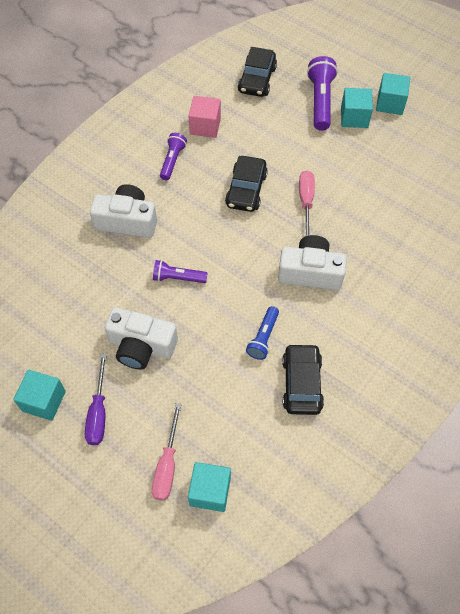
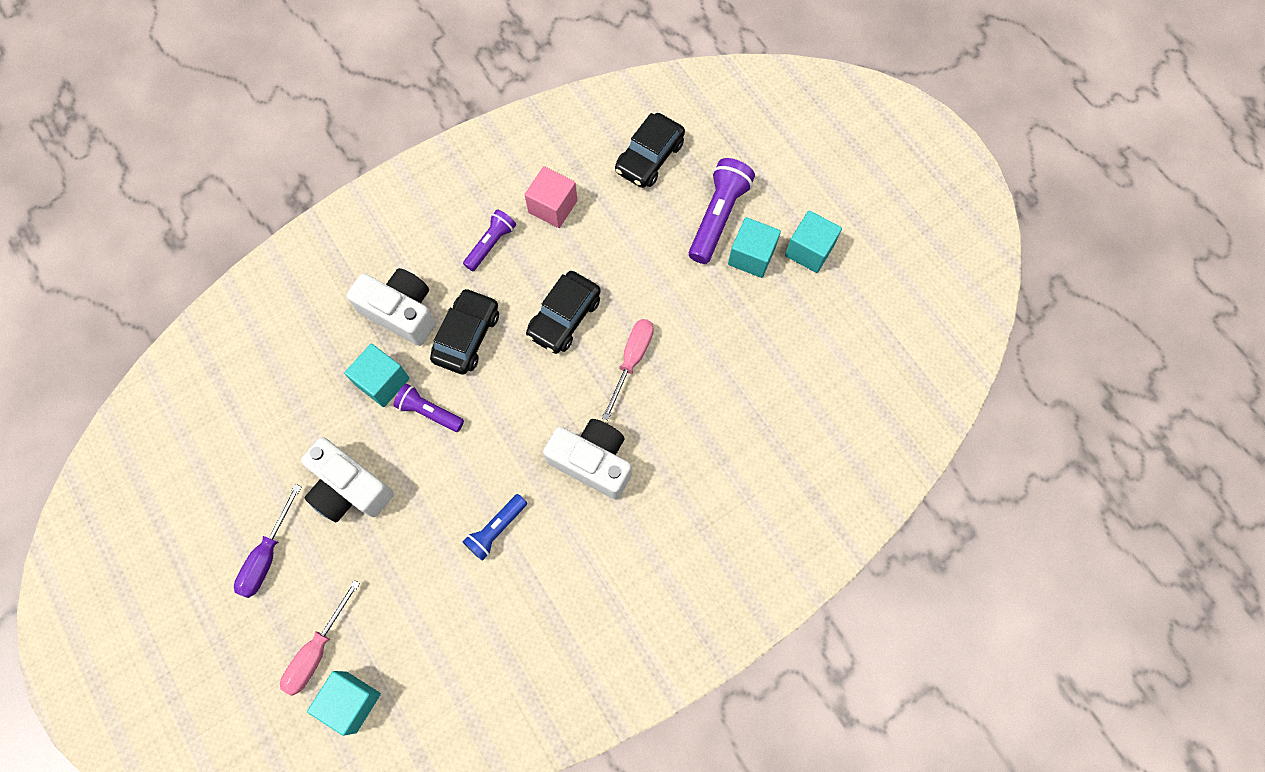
camera: 20 degrees right, 10 degrees up
(44, 401) = (213, 518): turquoise cube -> turquoise cube (382, 382)
(301, 383) = (515, 607): black car -> black car (467, 336)

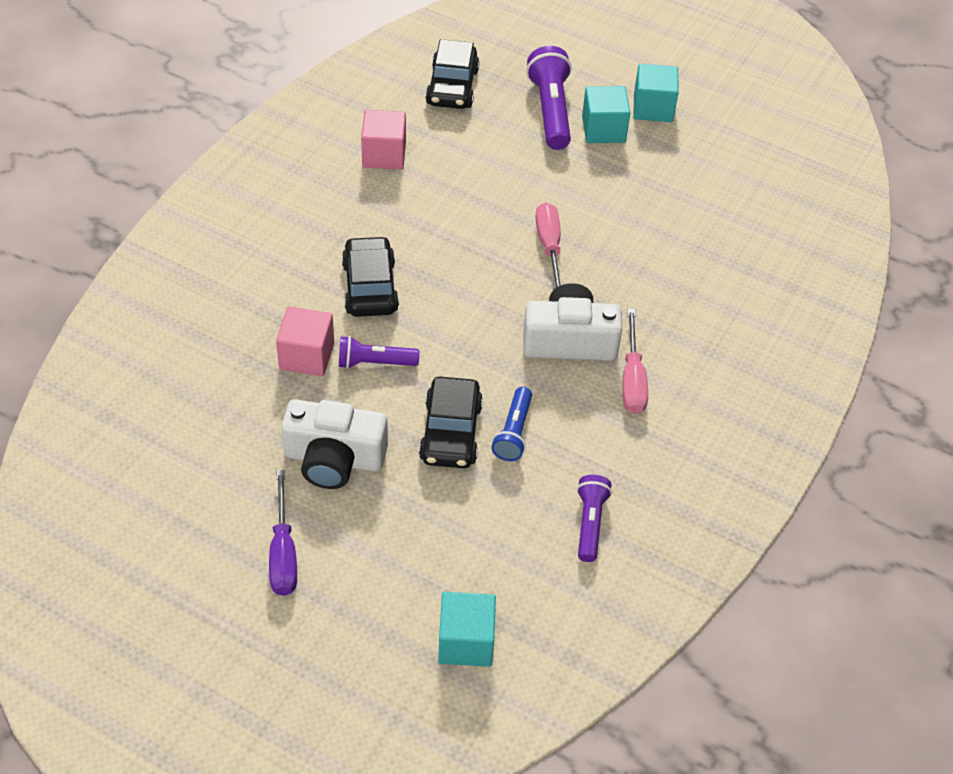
camera: 30 degrees left, 20 degrees down
(317, 650) = (397, 613): pink screwdriver -> pink screwdriver (632, 379)
(382, 382) = (307, 356): turquoise cube -> pink cube
(401, 312) = (286, 291): white camera -> none
(491, 244) = (342, 205): purple flashlight -> purple flashlight (590, 523)
(564, 317) = (458, 237): black car -> black car (451, 432)

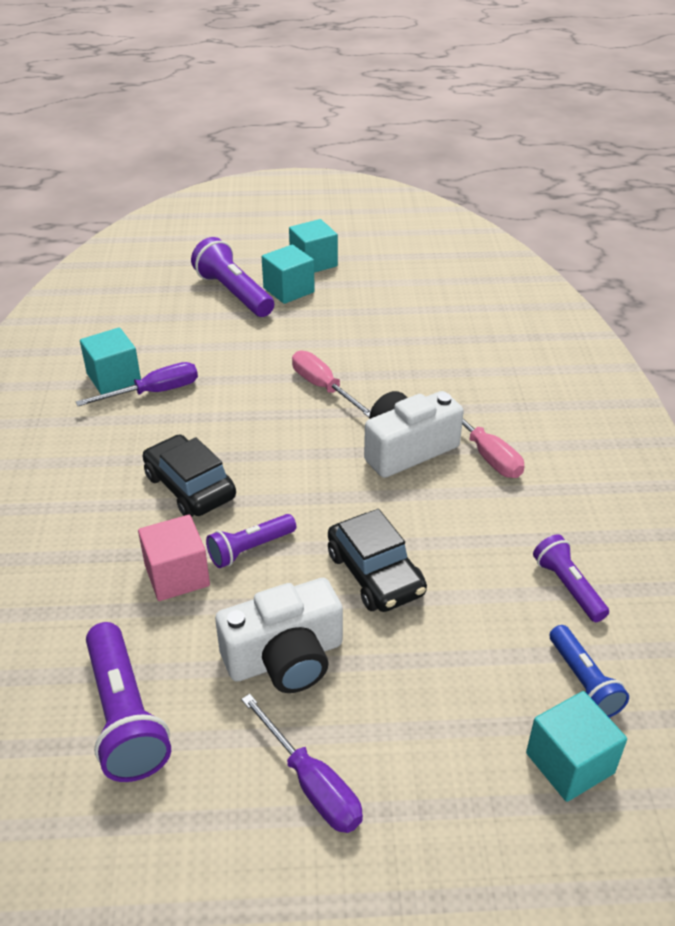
camera: 30 degrees left, 10 degrees down
(200, 440) = (125, 716): none -> purple flashlight
(384, 155) = (114, 378): pink cube -> turquoise cube
(406, 184) = (154, 392): none -> purple screwdriver
(452, 87) = (134, 307): black car -> none
(513, 432) = (430, 545): blue flashlight -> blue flashlight (583, 681)

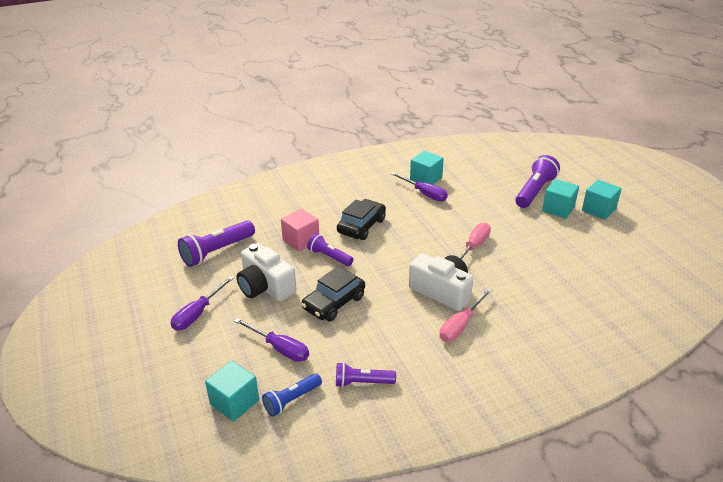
camera: 70 degrees right, 5 degrees down
(460, 672) = (280, 348): none -> purple screwdriver
(568, 587) = (362, 382): purple flashlight -> purple flashlight turned 135 degrees counterclockwise

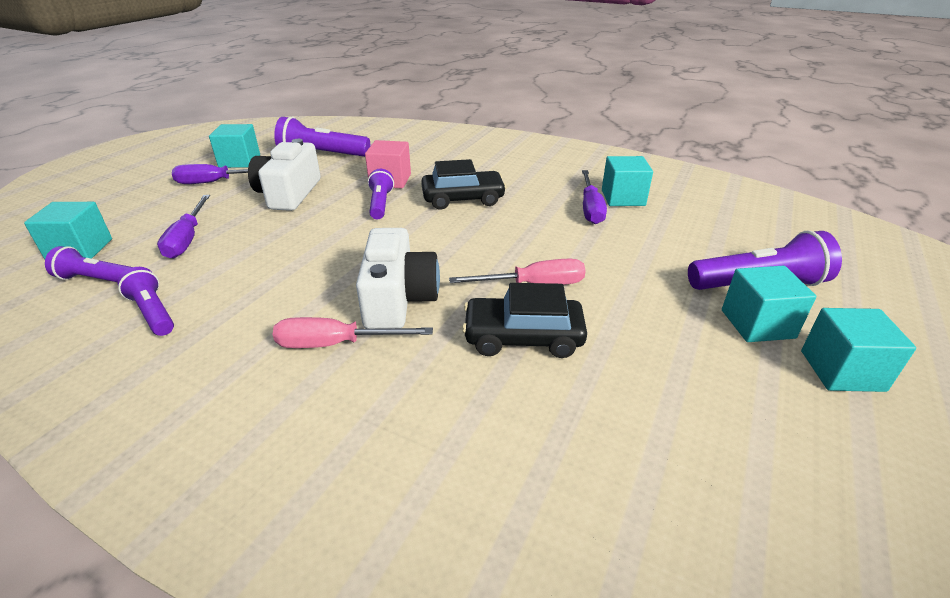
camera: 50 degrees right, 0 degrees up
(172, 292) = (239, 161): none -> turquoise cube
(292, 400) = (97, 279): blue flashlight -> purple flashlight
(334, 303) = (297, 237): black car -> black car (523, 337)

